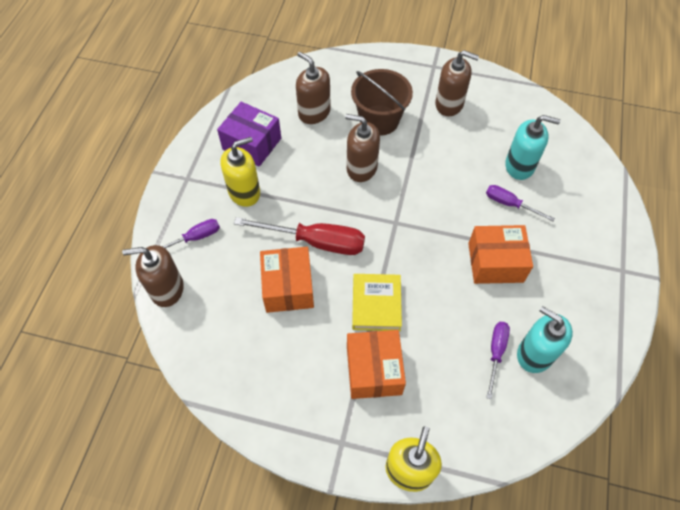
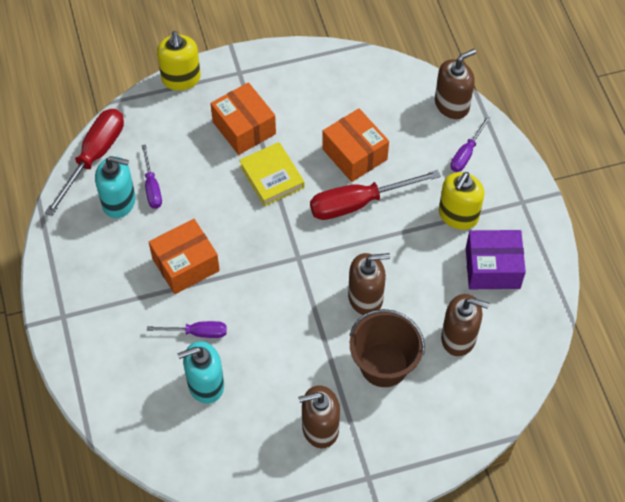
camera: 150 degrees right, 0 degrees up
(544, 419) = (94, 157): none -> red screwdriver

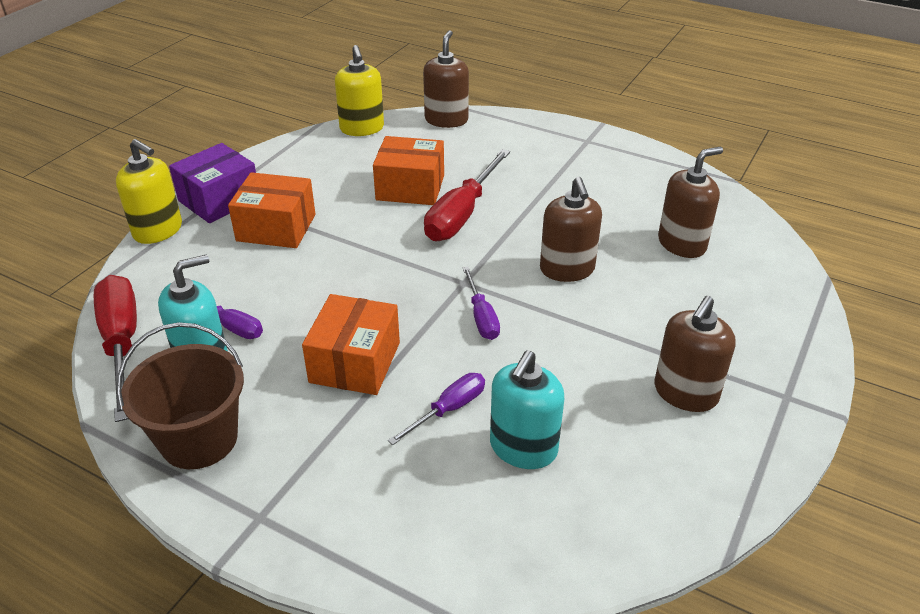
camera: 45 degrees left, 20 degrees down
(272, 177) = (353, 244): yellow book -> none
(365, 297) = (567, 269): brown soap dispenser -> brown soap dispenser turned 135 degrees clockwise
(384, 365) = (658, 303): brown bucket -> brown bucket (199, 439)
(458, 215) = (554, 174): yellow soap dispenser -> yellow soap dispenser (362, 128)
(466, 153) = (502, 138): purple screwdriver -> purple screwdriver (481, 317)
(492, 268) = (631, 187): purple box -> purple box (219, 200)

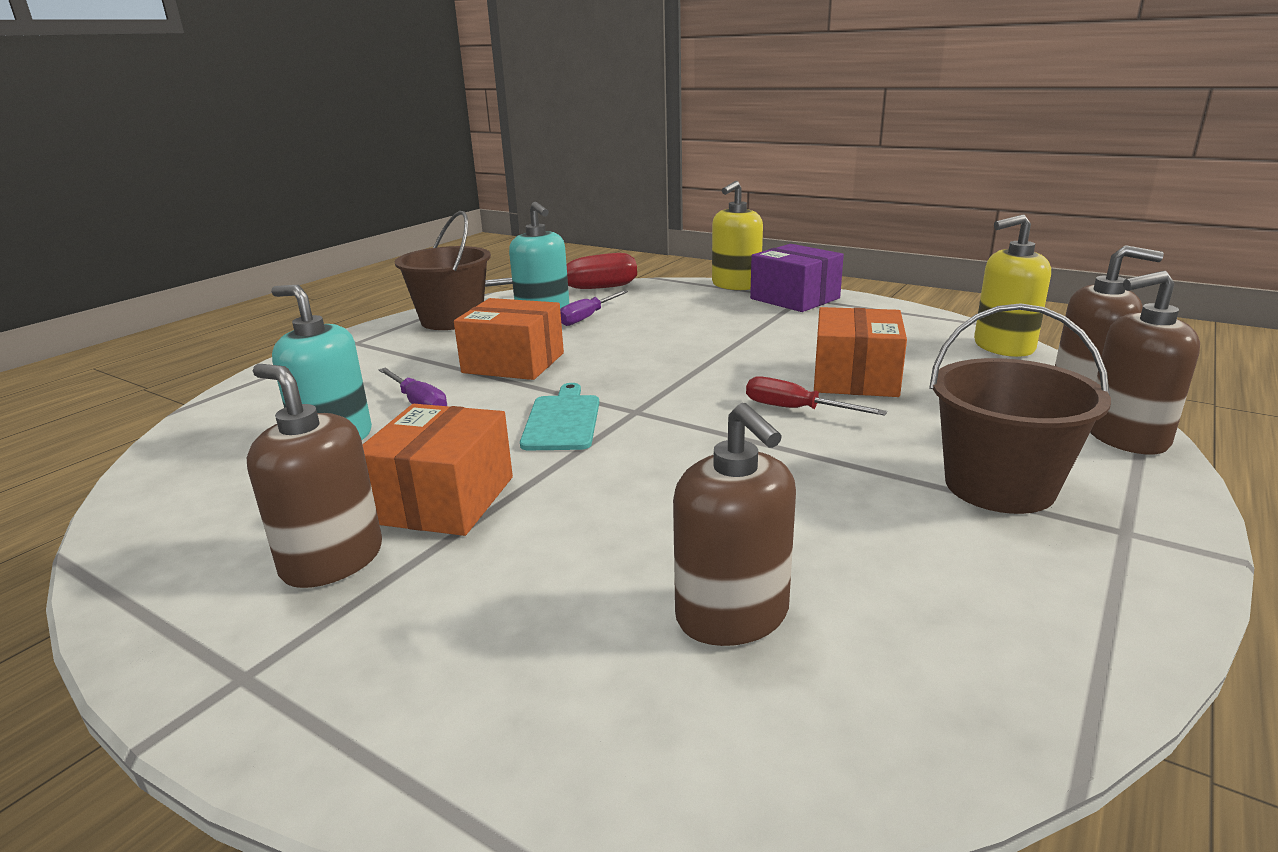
camera: 95 degrees right, 15 degrees down
(276, 227) = (746, 321): orange box -> orange box (443, 499)
(462, 214) = (795, 409): red screwdriver -> red screwdriver, size x0.56
(481, 317) = (562, 420): purple screwdriver -> turquoise cutting board
(552, 162) = (999, 486): none -> brown bucket
(567, 269) = (656, 482): brown soap dispenser -> brown soap dispenser (1125, 437)

